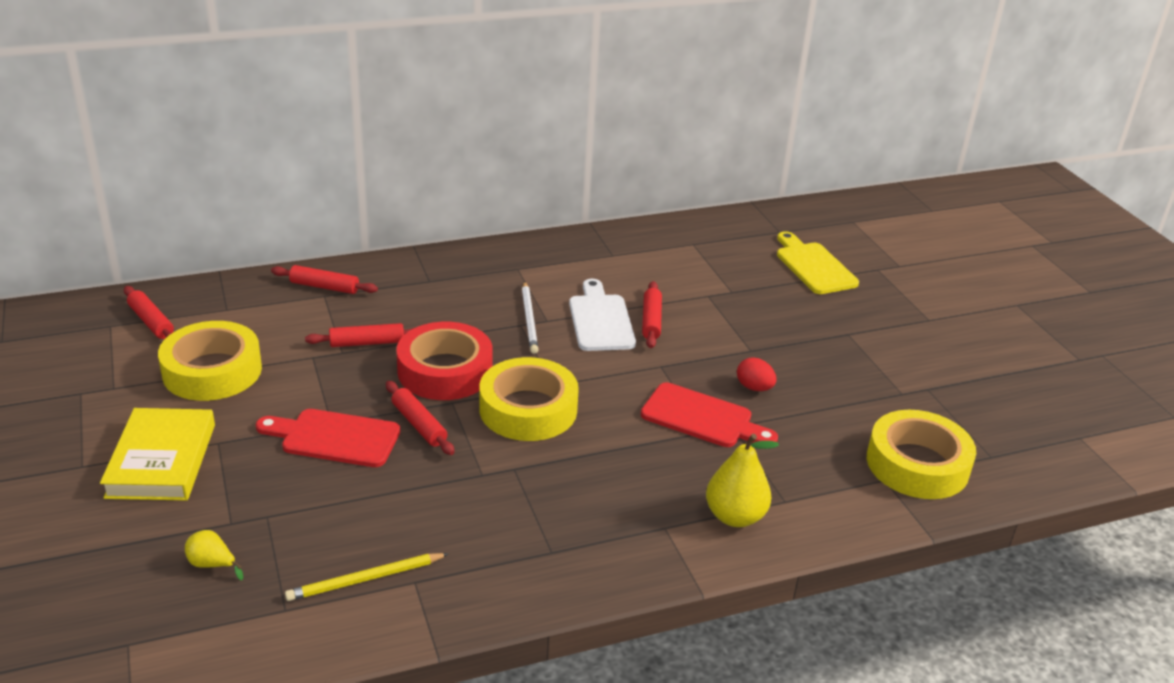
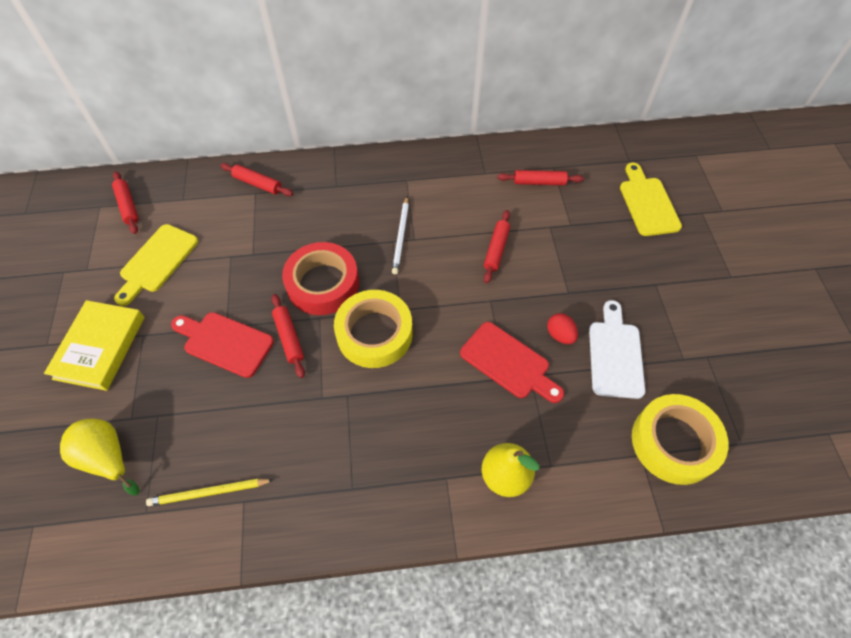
camera: 15 degrees right, 25 degrees up
(212, 371) = (157, 261): yellow tape -> yellow cutting board
(212, 564) = (108, 458): yellow pear -> yellow pear, size x1.85
(367, 343) = (273, 246): red rolling pin -> red rolling pin (539, 182)
(600, 320) = (456, 243): white cutting board -> white cutting board (615, 354)

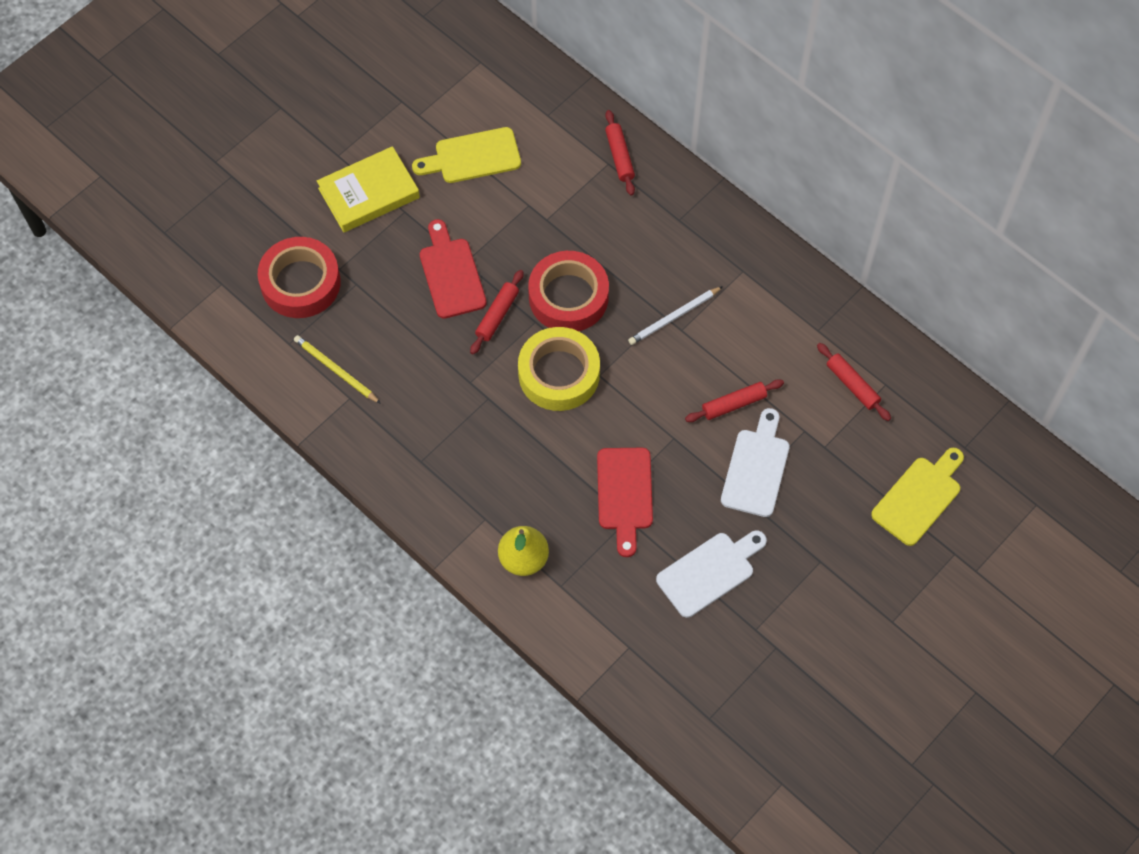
camera: 50 degrees right, 5 degrees up
(108, 458) = (300, 283): yellow pear -> red tape
(128, 206) = (501, 82): red rolling pin -> none
(555, 270) = (756, 468): none -> white cutting board
(560, 335) = (689, 516): red egg -> none
(674, 442) = (663, 665): yellow tape -> none

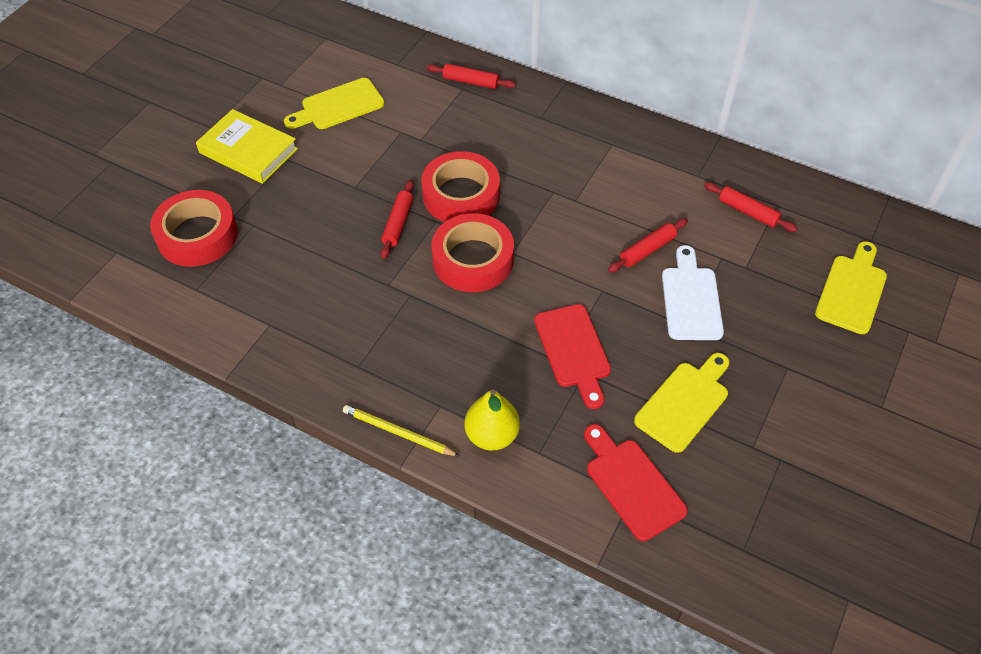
camera: 15 degrees left, 10 degrees down
(336, 370) = (249, 303): yellow pencil -> yellow pencil (398, 432)
(369, 193) = (248, 151): yellow book -> yellow book turned 75 degrees clockwise
(451, 274) = (344, 199): red cutting board -> red cutting board (631, 484)
(559, 374) = (473, 260): yellow tape -> red tape
(619, 156) = (471, 81): red rolling pin -> red rolling pin turned 45 degrees counterclockwise
(674, 317) = (564, 192): white pencil -> none
(709, 572) = (684, 403): white cutting board -> yellow cutting board

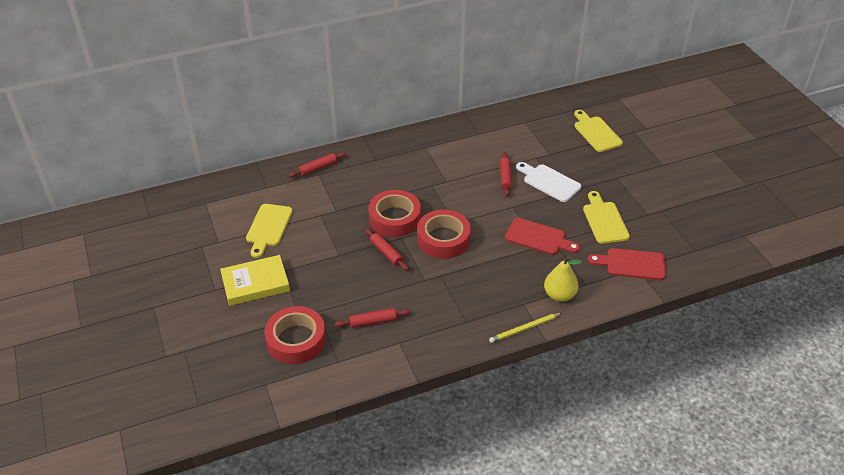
camera: 50 degrees left, 10 degrees down
(748, 212) = (518, 133): red rolling pin -> red rolling pin (373, 321)

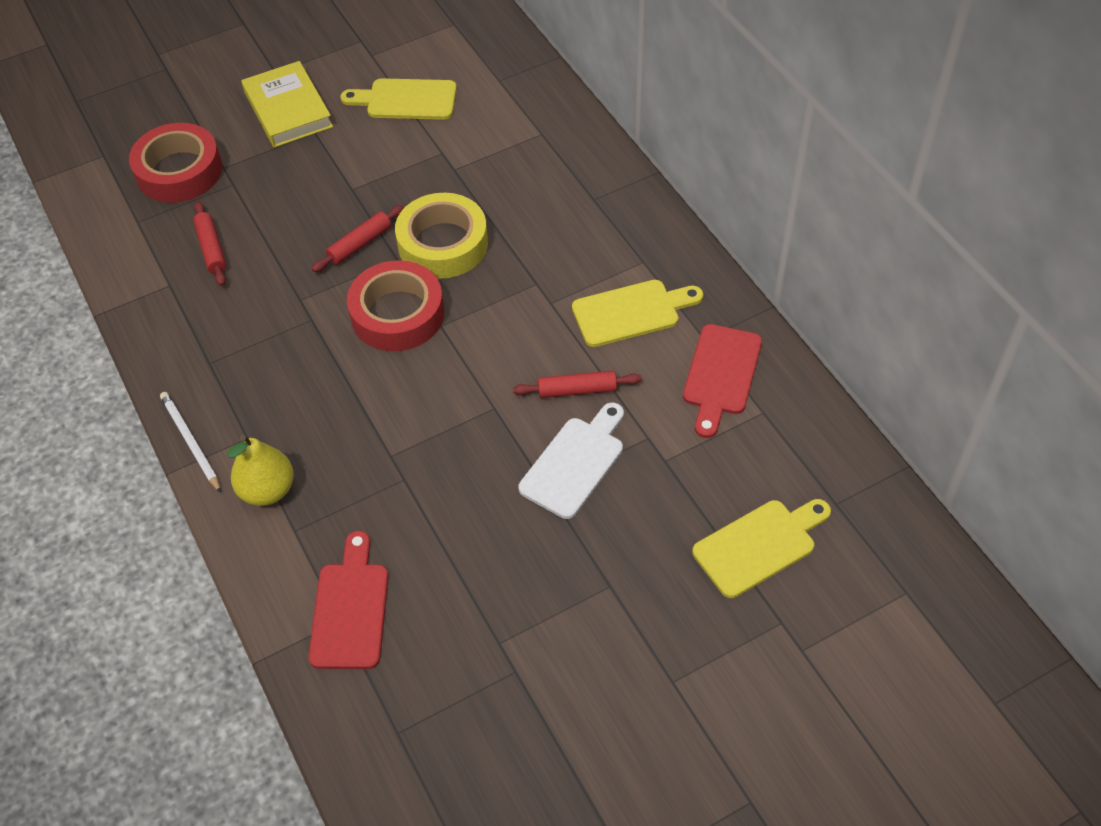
camera: 85 degrees right, 10 degrees up
(318, 168) = (556, 130): red rolling pin -> none
(395, 218) = (443, 244): red tape -> yellow tape
(524, 329) = (190, 442): yellow pencil -> white pencil
(538, 237) = (412, 452): red cutting board -> red cutting board (721, 375)
(604, 220) = (471, 561): yellow cutting board -> yellow cutting board (631, 312)

